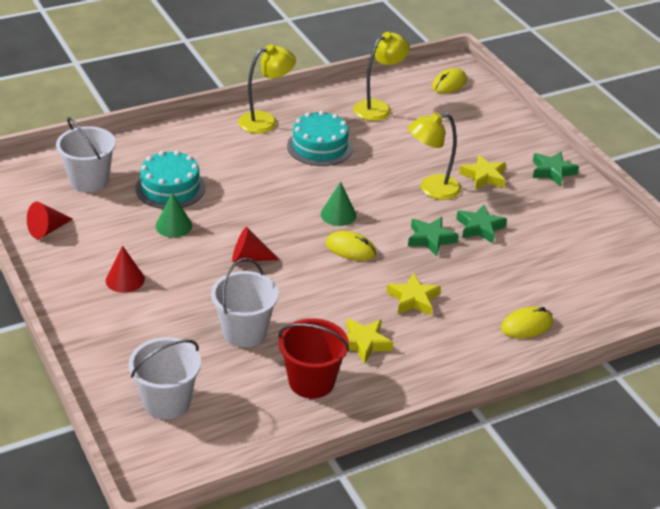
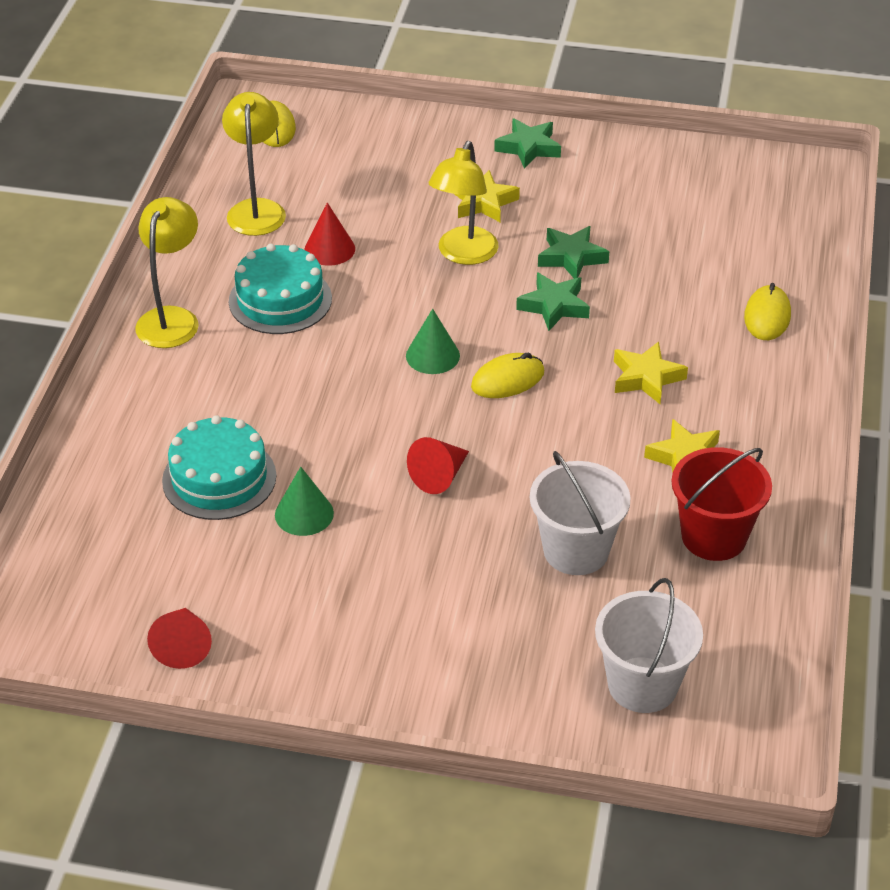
camera: 50 degrees left, 5 degrees up
(89, 180) = (115, 551): white bucket -> none
(125, 279) = (370, 614): red cone -> red cone (329, 249)

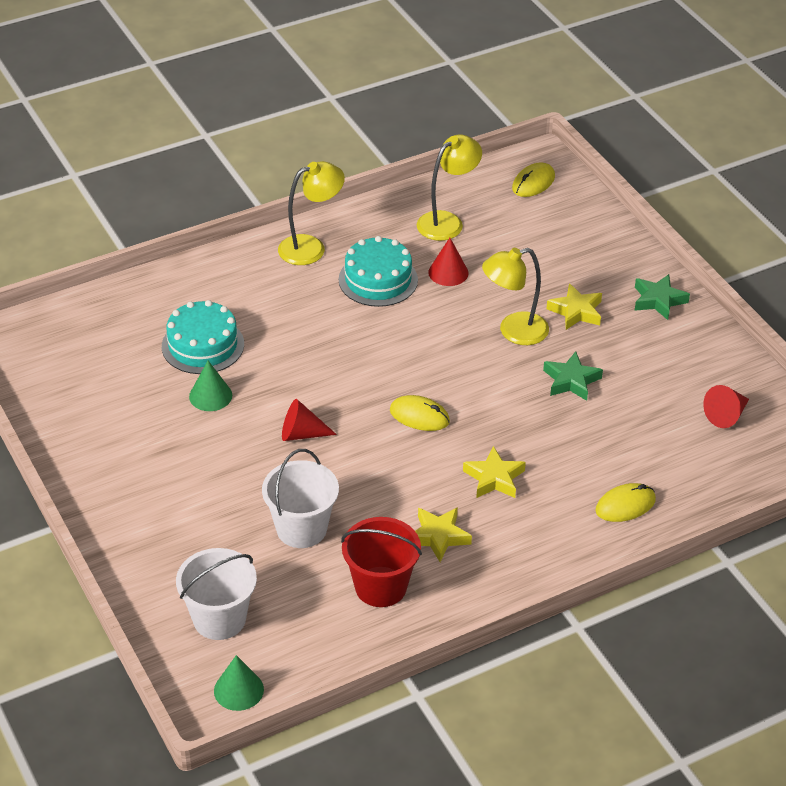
camera: 50 degrees right, 0 degrees up
(183, 646) = (63, 408): red cone -> red cone (726, 415)
(432, 355) = (403, 371): green cone -> green cone (238, 690)
(554, 306) = (513, 399): green star -> none

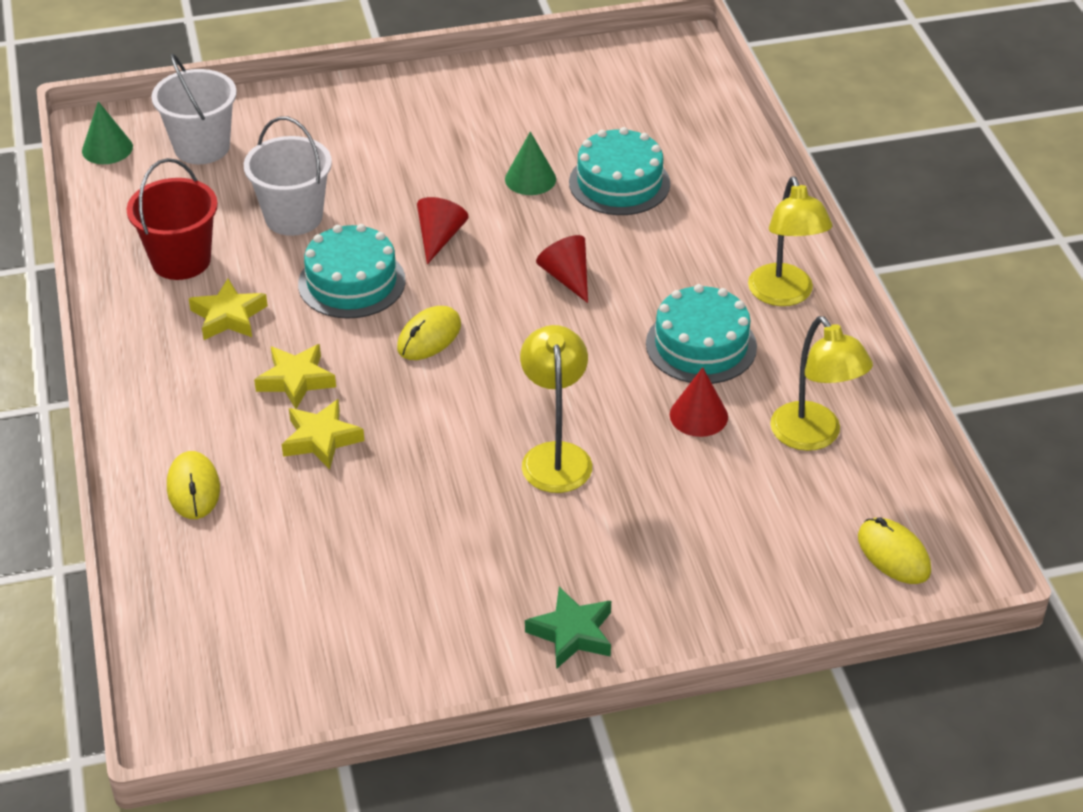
camera: 105 degrees right, 0 degrees up
(372, 473) = (351, 282): none -> turquoise cake
(571, 381) = (437, 491): green star -> none
(576, 311) = (576, 531): yellow star -> yellow star (321, 439)
(726, 415) = (304, 641): red cone -> red cone (567, 277)

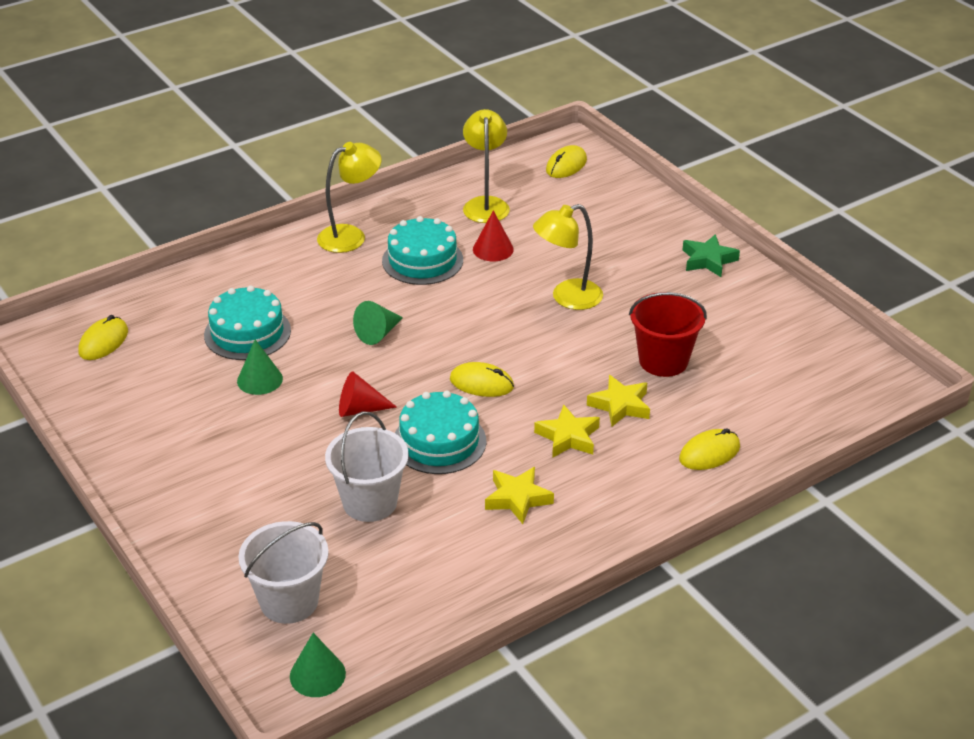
camera: 110 degrees left, 5 degrees down
(181, 260) = (462, 554): red bucket -> red bucket (663, 361)
(567, 277) = (378, 333): red cone -> green cone
(653, 88) = (103, 342): none -> yellow mouse
(813, 437) = (485, 204): yellow lamp -> yellow lamp turned 45 degrees counterclockwise

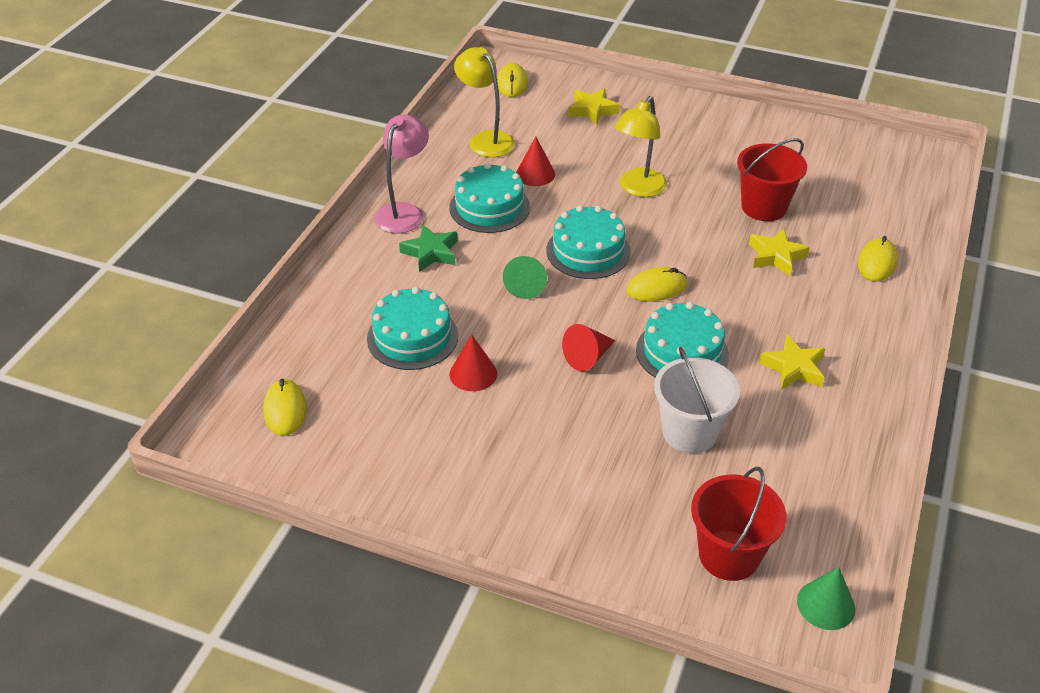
camera: 35 degrees left, 5 degrees up
(259, 379) = (473, 373): green cone -> red cone
(289, 601) = (729, 555): white bucket -> red bucket
(351, 236) = (404, 212): yellow lamp -> pink lamp
(461, 329) = (588, 251): none -> turquoise cake
(568, 437) = (770, 299): yellow star -> yellow star (592, 110)
(708, 260) = (703, 116): green star -> green star (431, 252)

